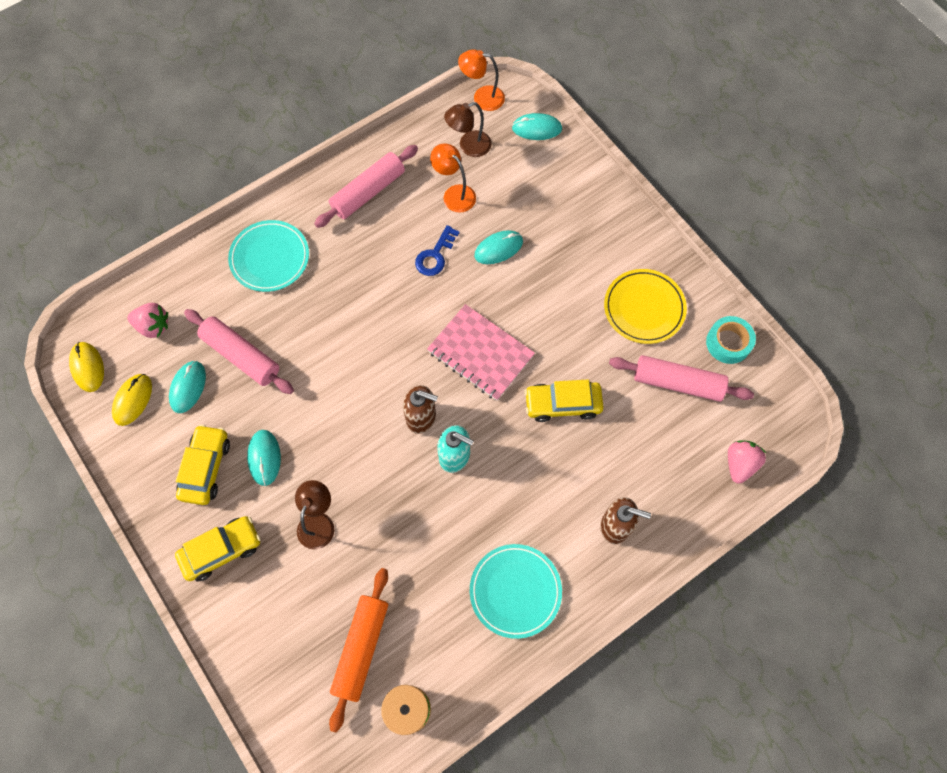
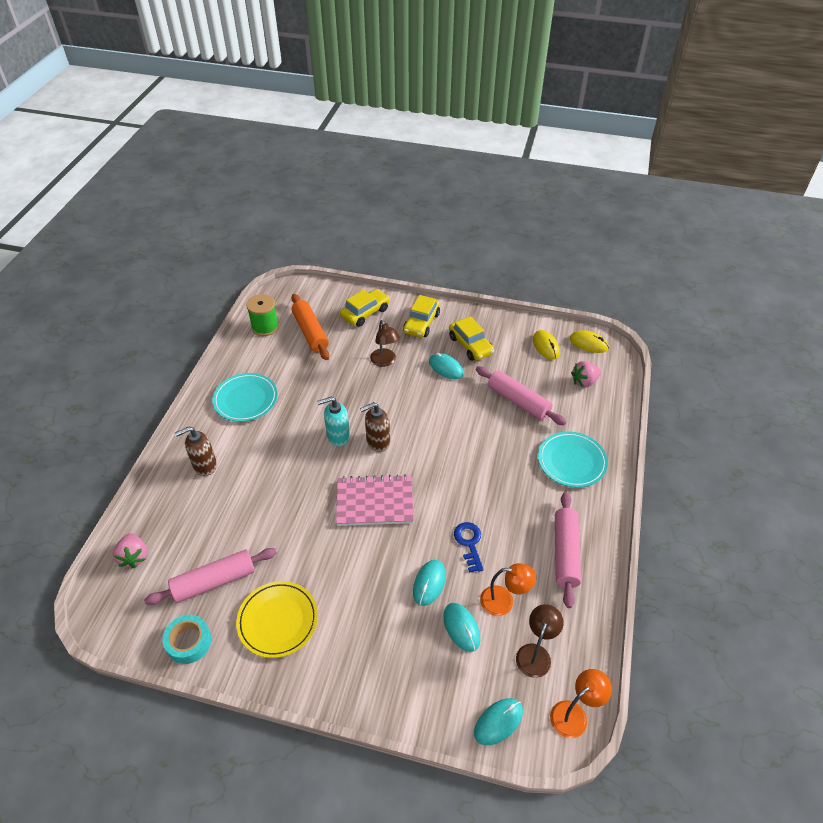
camera: 140 degrees right, 20 degrees down
(188, 387) = (526, 369): turquoise mouse -> turquoise mouse (461, 627)
(241, 355) = (518, 401): pink rolling pin -> pink rolling pin turned 45 degrees clockwise
(562, 404) = (291, 509): yellow car -> yellow car (365, 313)

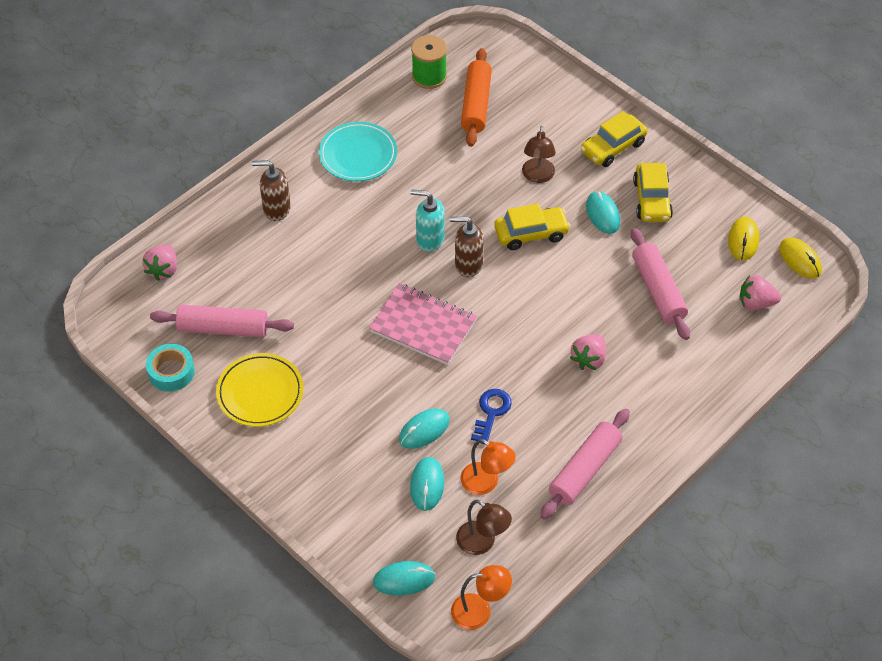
camera: 30 degrees right, 5 degrees up
(365, 313) = (554, 106): yellow car -> yellow car (531, 233)
(508, 470) = (588, 359): none -> pink strawberry
(535, 653) = (482, 543): brown lamp -> brown lamp turned 75 degrees clockwise
(571, 461) = (667, 383): turquoise plate -> none

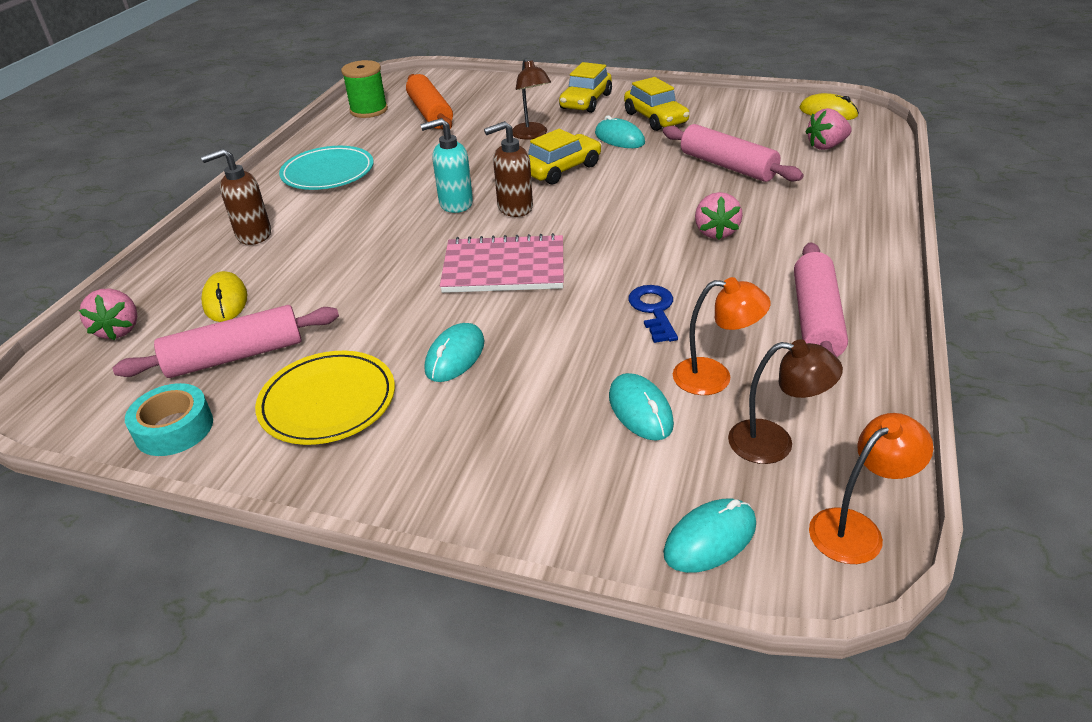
camera: 25 degrees left, 15 degrees down
(424, 430) = (586, 356): turquoise mouse -> turquoise mouse (455, 356)
(743, 240) = (765, 116): yellow mouse -> yellow mouse (225, 300)

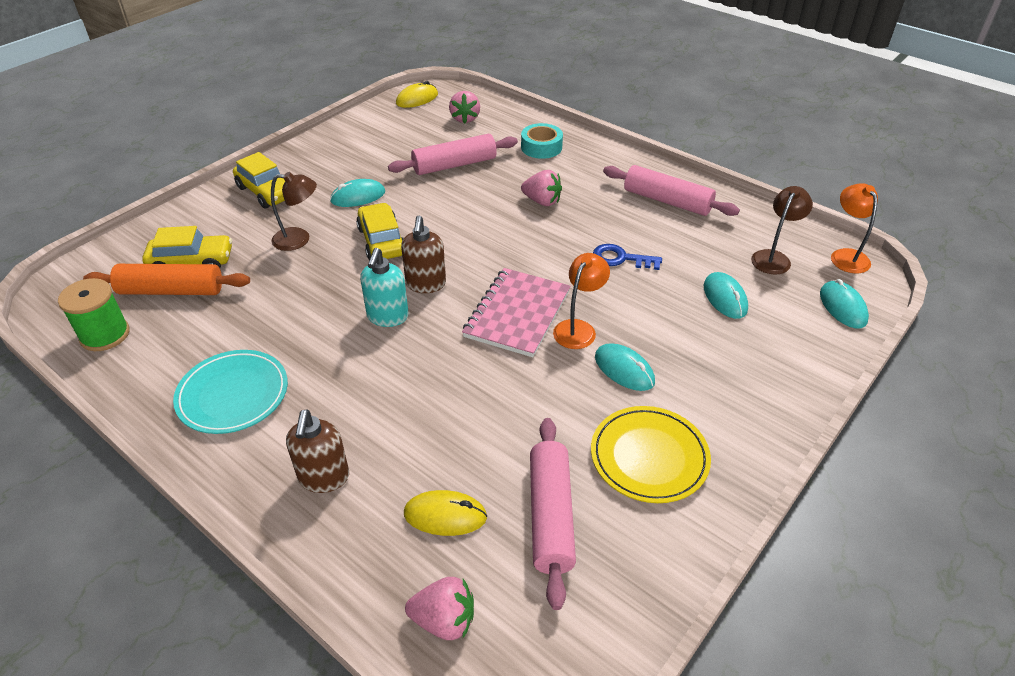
camera: 70 degrees left, 5 degrees up
(174, 428) = (642, 573): turquoise tape -> turquoise tape (541, 147)
(640, 410) = (725, 298): turquoise mouse -> turquoise mouse turned 75 degrees clockwise
(655, 118) = (342, 169): yellow car -> yellow car (192, 262)
(714, 377) = (705, 258): orange lamp -> orange lamp (578, 328)

